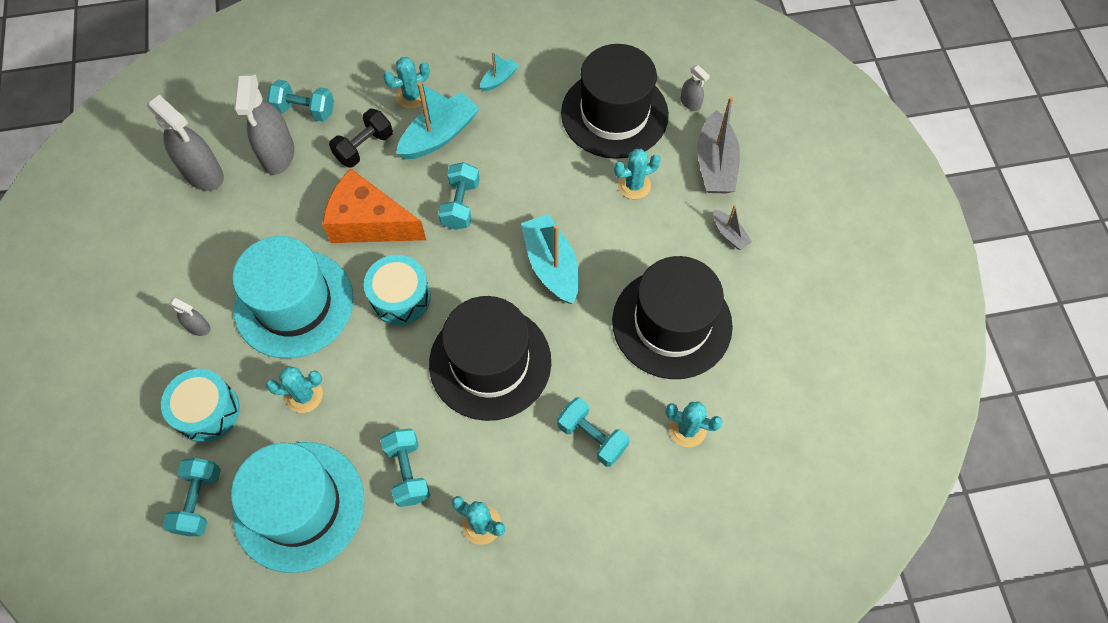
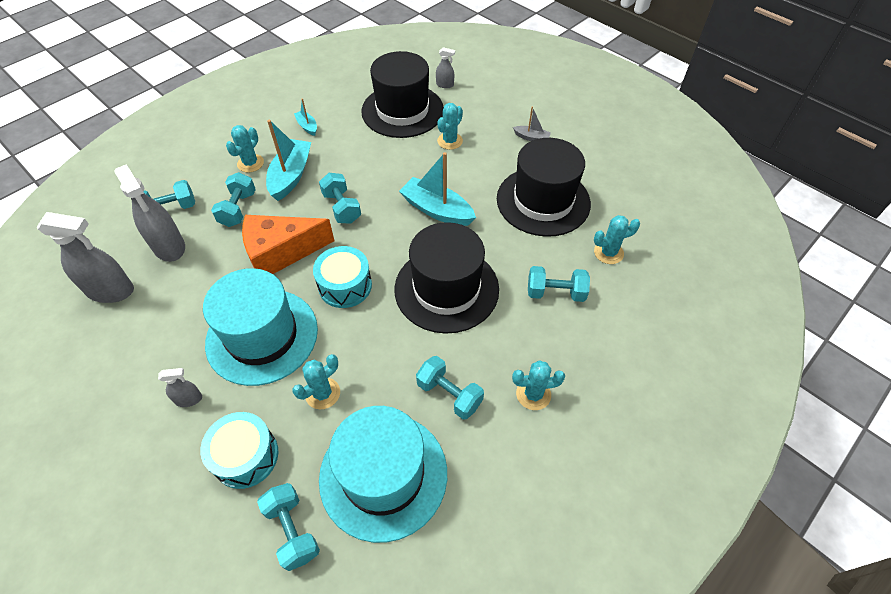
camera: 35 degrees left, 10 degrees down
(364, 147) = (238, 209): black dumbbell -> turquoise dumbbell
(499, 79) = (307, 126): turquoise boat -> turquoise boat turned 45 degrees counterclockwise
(715, 164) = (489, 107): grey boat -> none

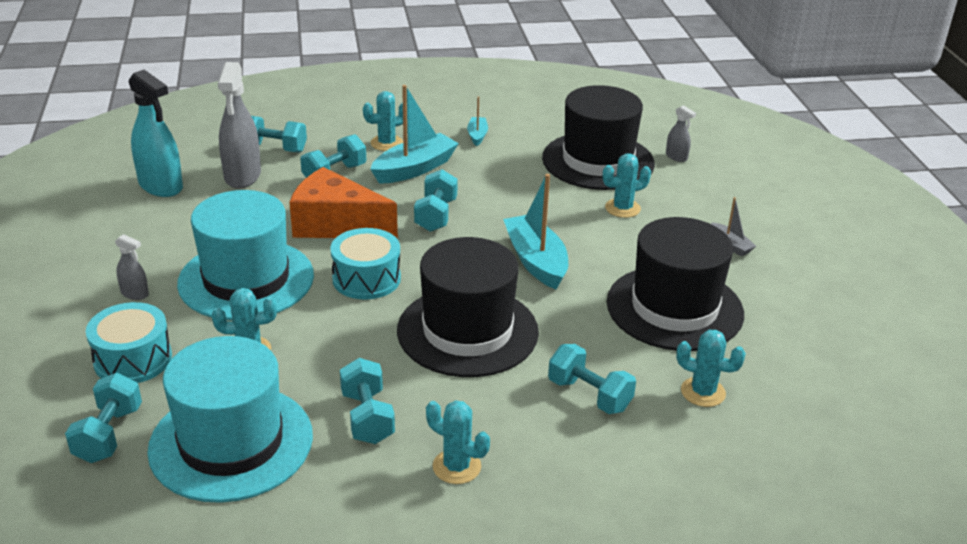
camera: 35 degrees right, 20 degrees down
(110, 291) = (161, 186): grey spray bottle -> turquoise spray bottle

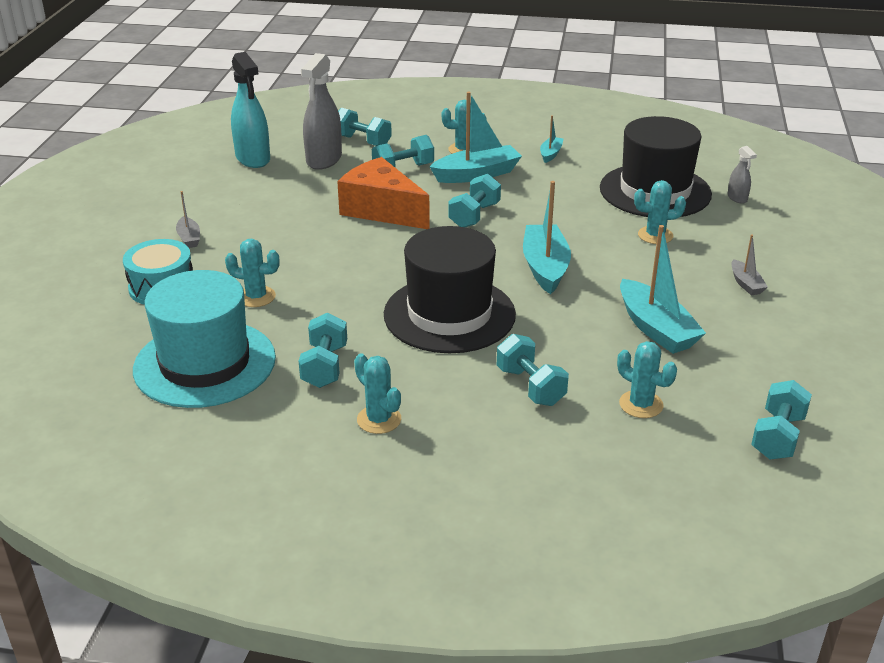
camera: 20 degrees right, 0 degrees up
(109, 434) = (115, 339): turquoise dumbbell -> turquoise dumbbell (777, 436)
(135, 293) = (189, 238): grey spray bottle -> grey boat
(246, 279) = (283, 242): turquoise hat -> none
(366, 279) = (384, 257): turquoise drum -> none
(674, 308) = (656, 329): black hat -> turquoise boat

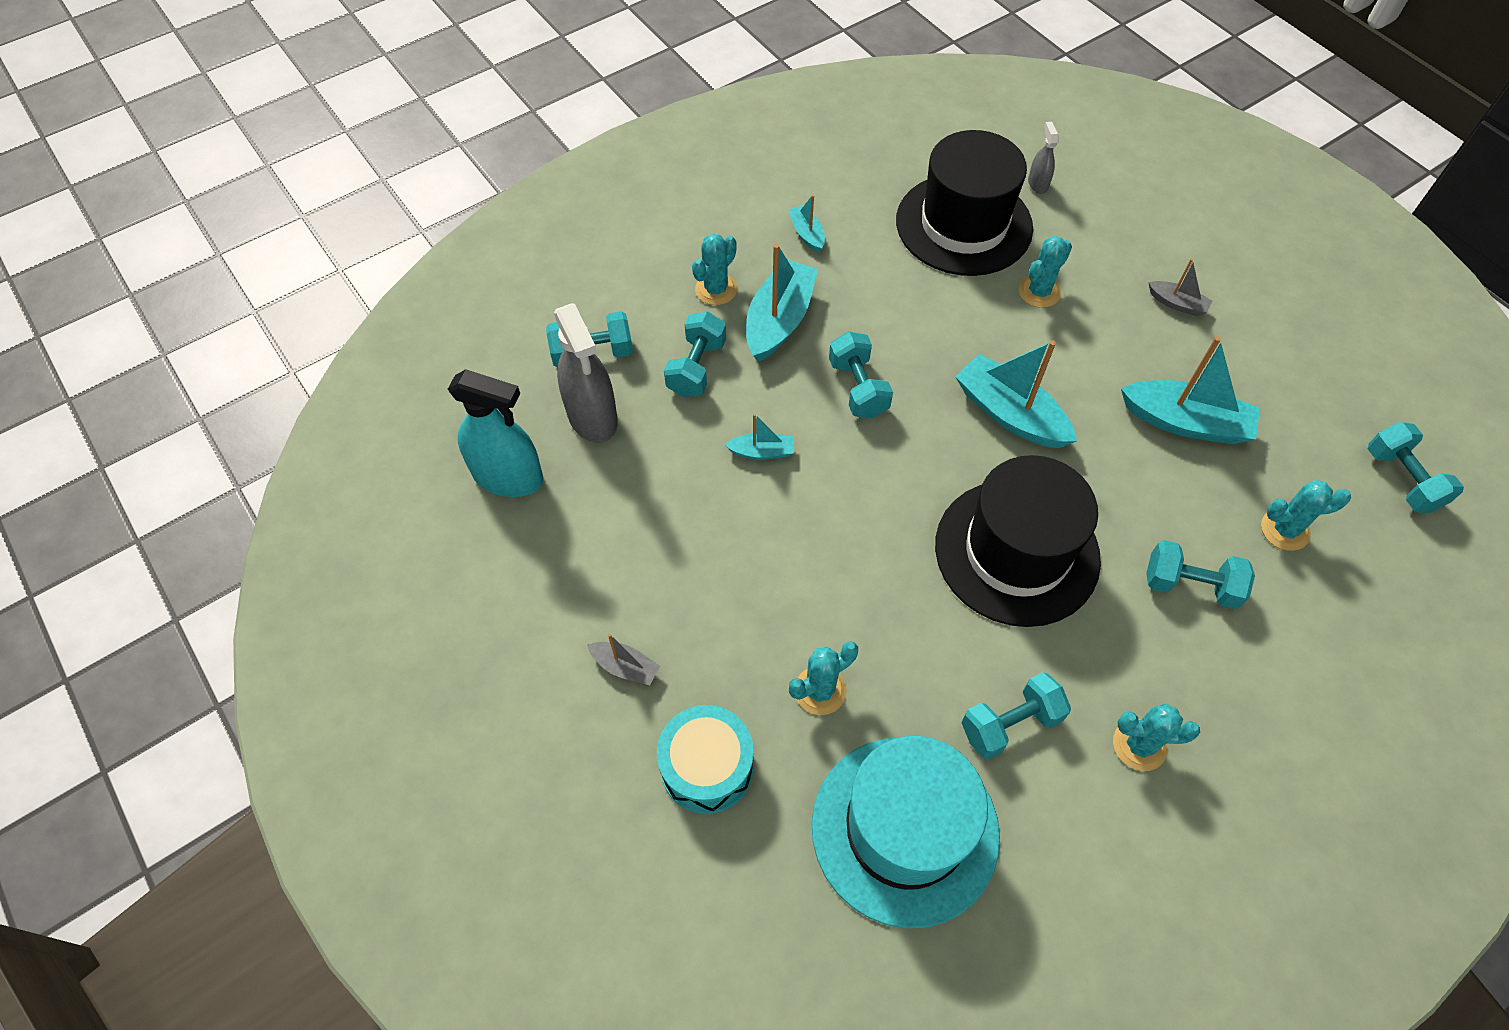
camera: 45 degrees left, 25 degrees up
(325, 366) = (1010, 724): turquoise dumbbell -> turquoise dumbbell turned 75 degrees counterclockwise
(381, 210) = (762, 452): orange cheese -> turquoise boat
(737, 198) = (1037, 184): grey spray bottle -> grey spray bottle turned 120 degrees counterclockwise

